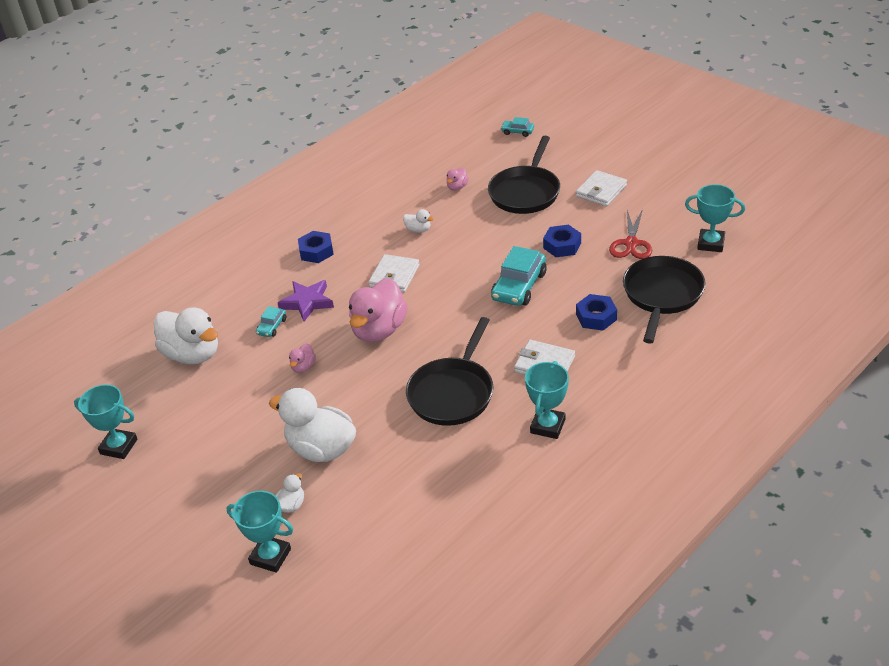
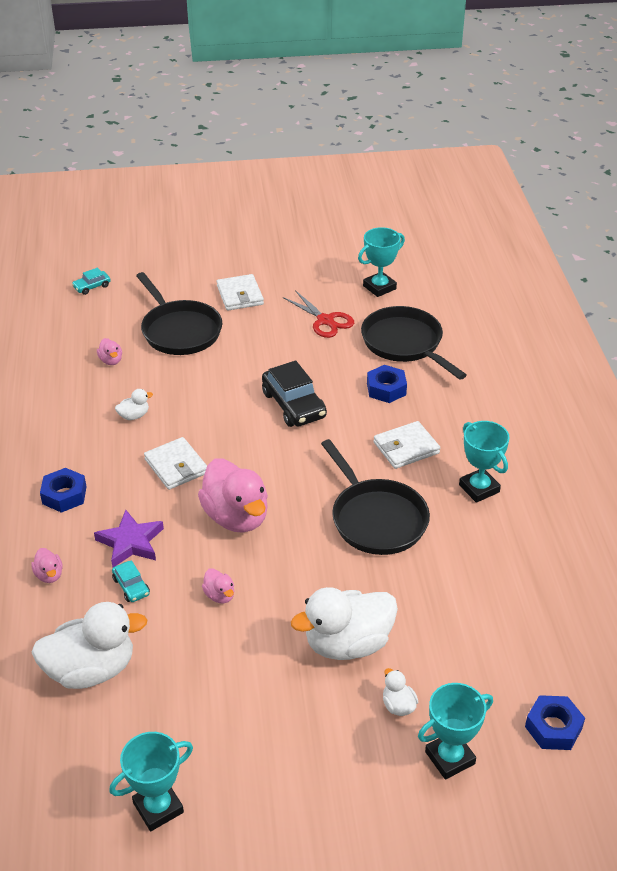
camera: 55 degrees left, 0 degrees up
(247, 290) = (49, 575): none -> pink duck
(519, 286) = (293, 405): turquoise car -> black car
(562, 245) = (277, 354): blue nut -> blue nut (553, 727)

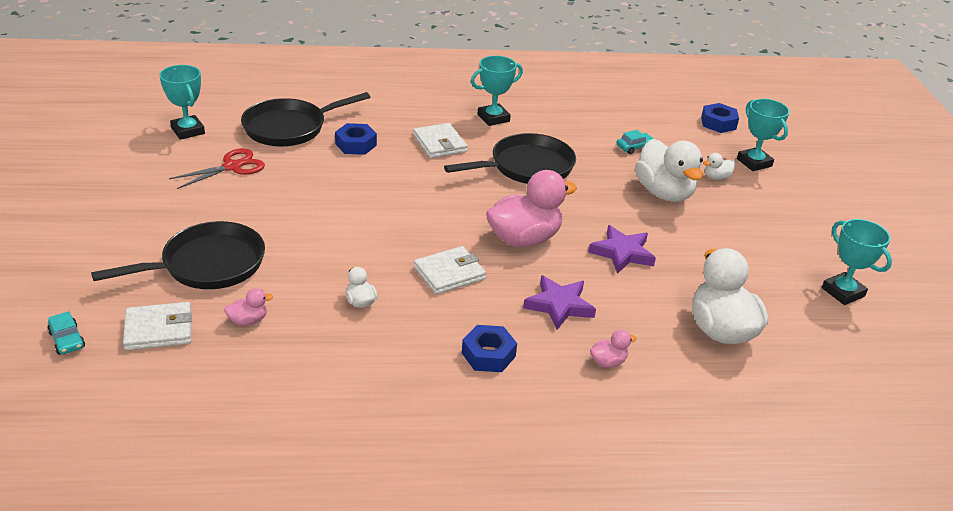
camera: 90 degrees left, 5 degrees down
(131, 586) = (617, 305): turquoise car -> turquoise car (634, 147)
(220, 595) = (622, 253): pink duck -> purple star
(240, 295) = (155, 218): white wallet -> white wallet (159, 329)
(293, 405) = (367, 196): black car -> none

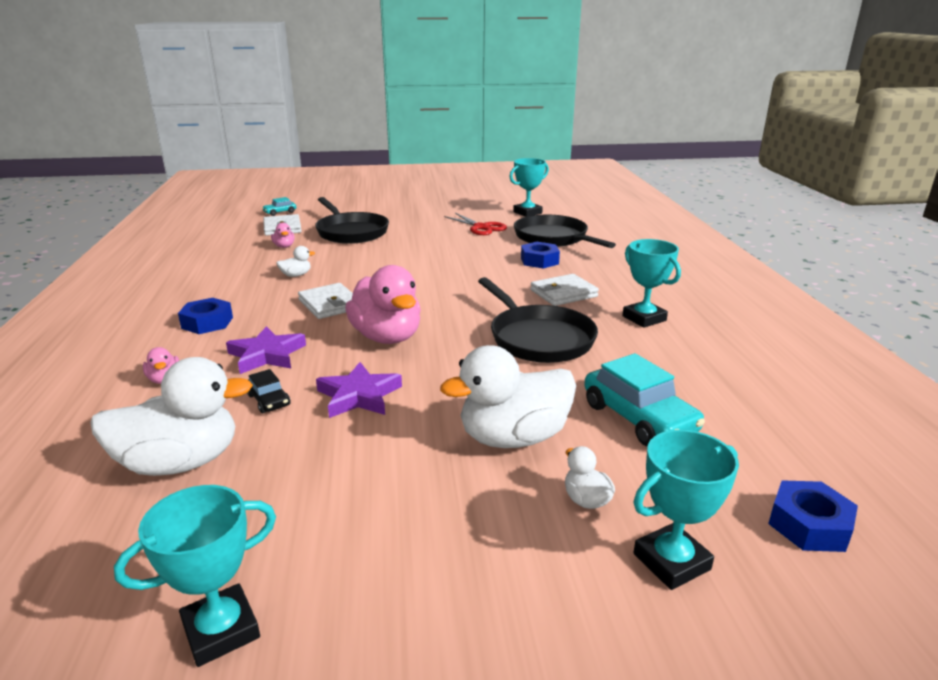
camera: 90 degrees right, 10 degrees down
(634, 147) = (638, 418): turquoise car -> turquoise car, size x1.98
(634, 297) = (269, 400): none -> black car

